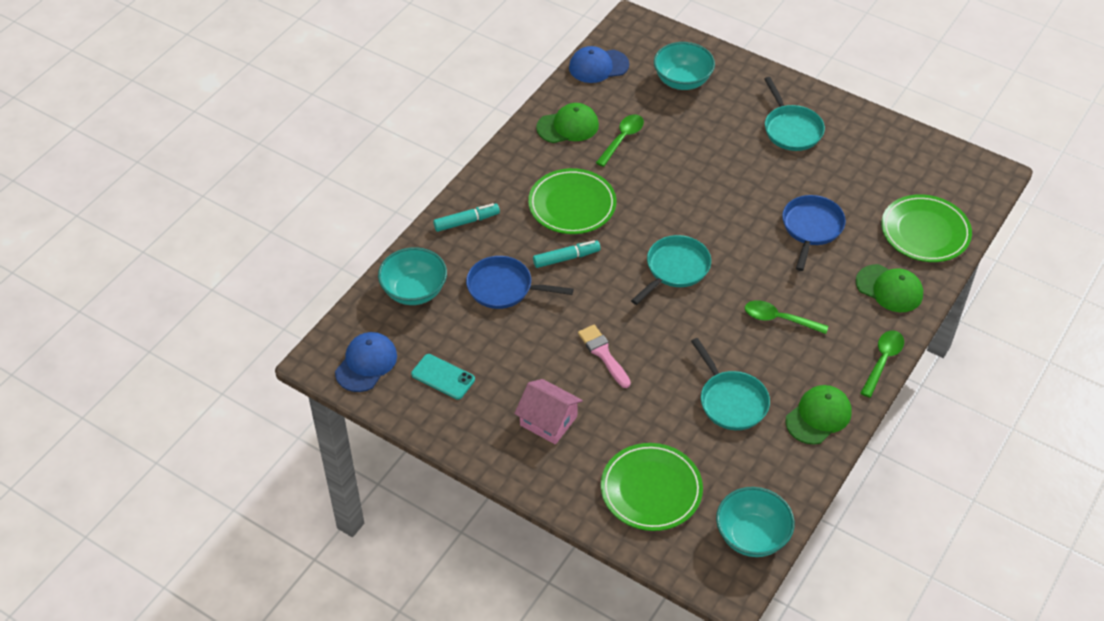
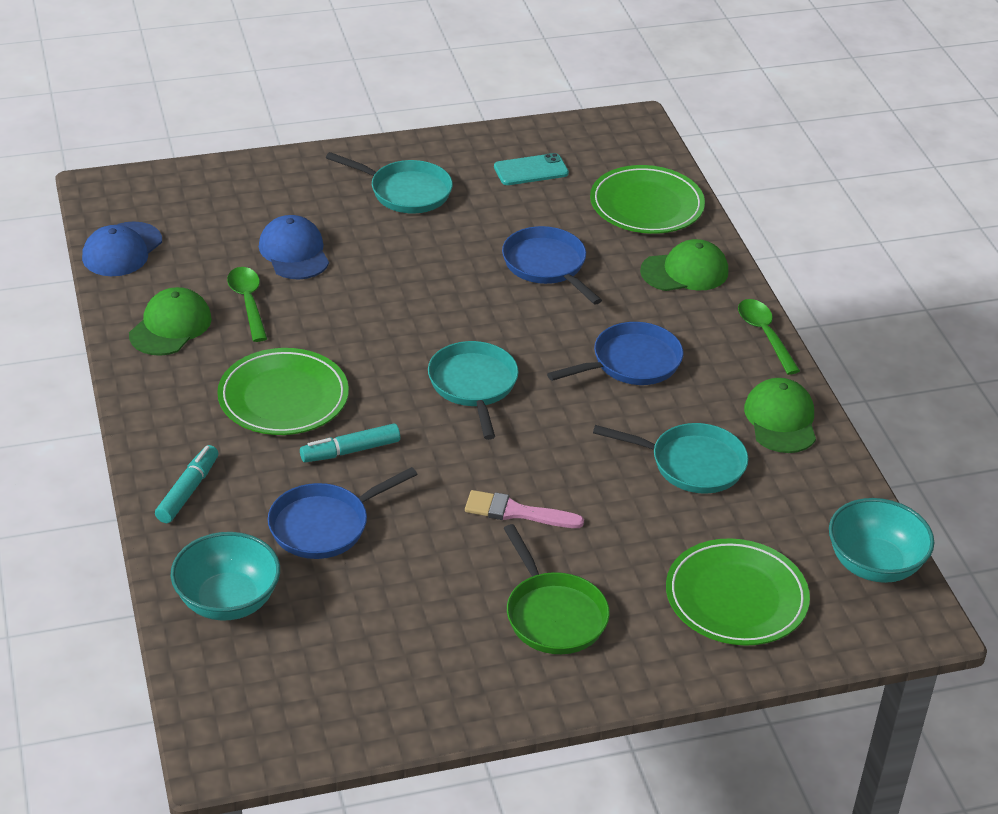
camera: 50 degrees left, 10 degrees down
(366, 363) = (278, 714): blue cap -> blue cap (294, 252)
(443, 377) = (384, 660): turquoise phone -> turquoise phone (531, 170)
(548, 421) = (553, 615): pink house -> green pan
(566, 258) = (350, 451): turquoise marker -> turquoise marker turned 135 degrees counterclockwise
(682, 81) = (234, 212): turquoise bowl -> none
(779, 319) = (631, 363): green spoon -> blue pan

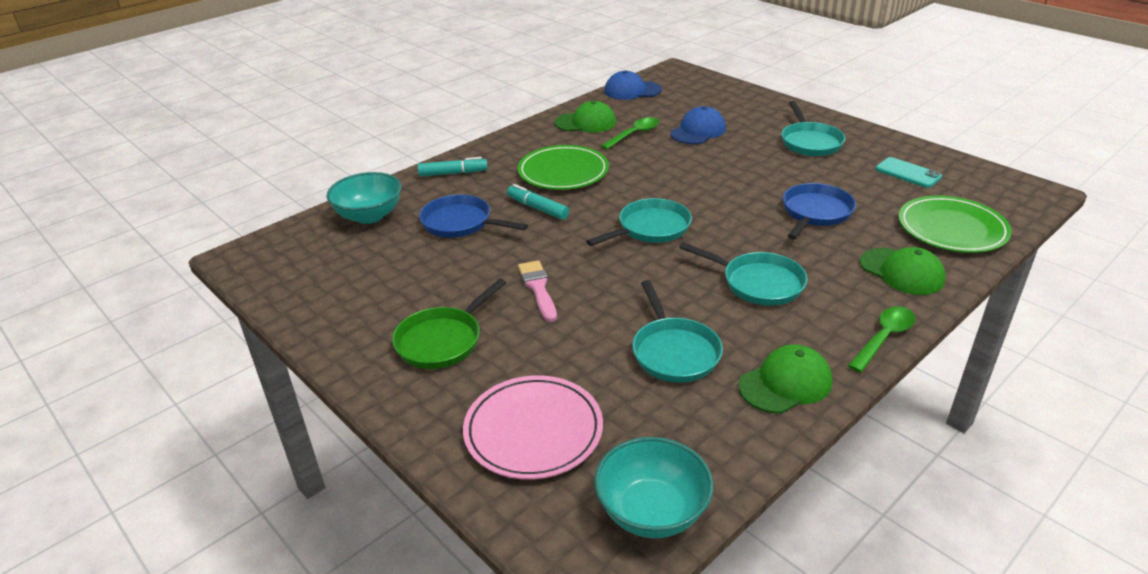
camera: 65 degrees right, 5 degrees down
(631, 363) = (758, 283): blue pan -> turquoise pan
(736, 597) = (533, 431): green plate -> pink plate

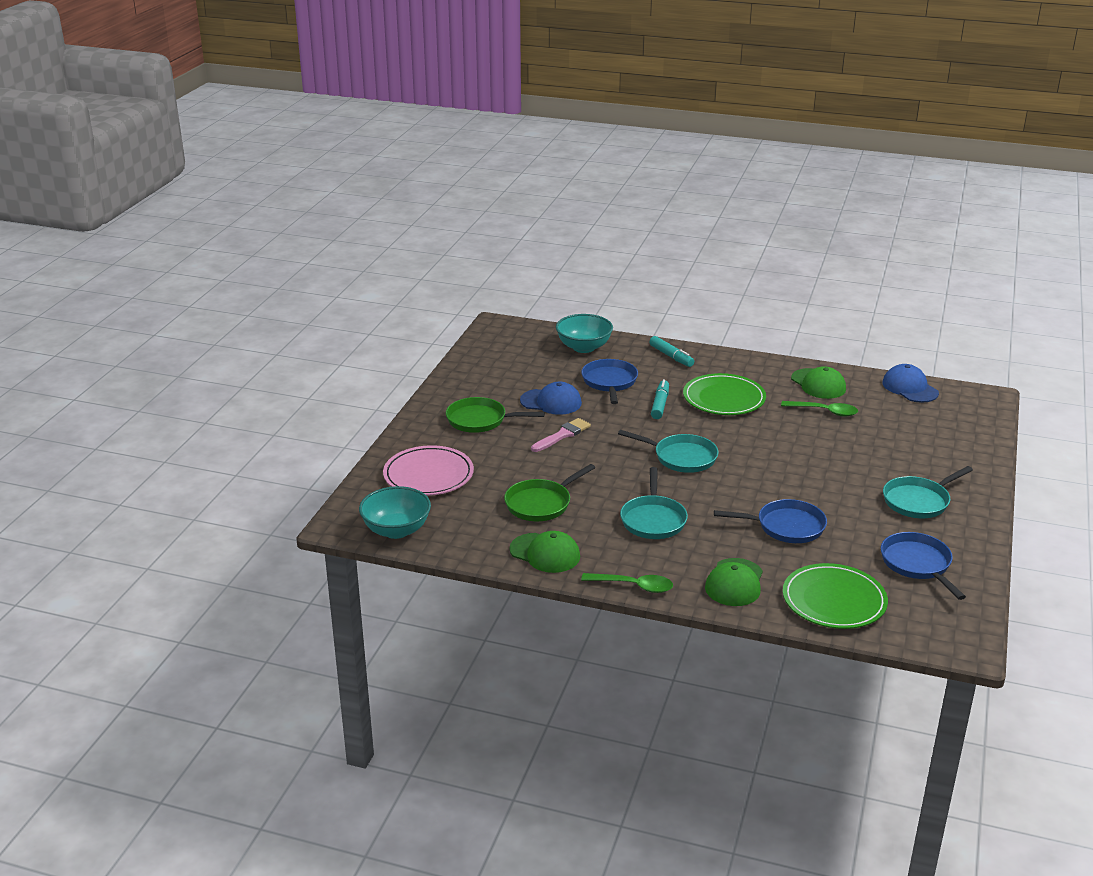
camera: 60 degrees right, 5 degrees down
(674, 351) = (541, 503): turquoise pan -> green pan
(698, 131) = (869, 440): blue cap -> blue cap (551, 402)
(908, 173) = (917, 564): turquoise phone -> blue pan

